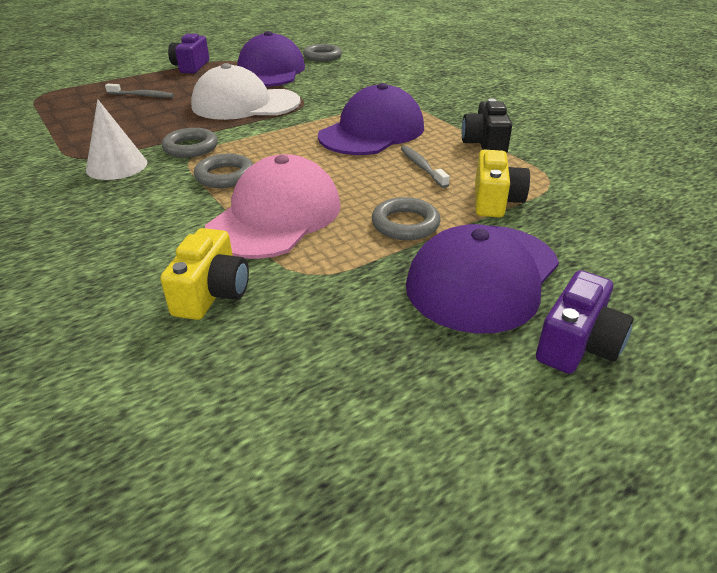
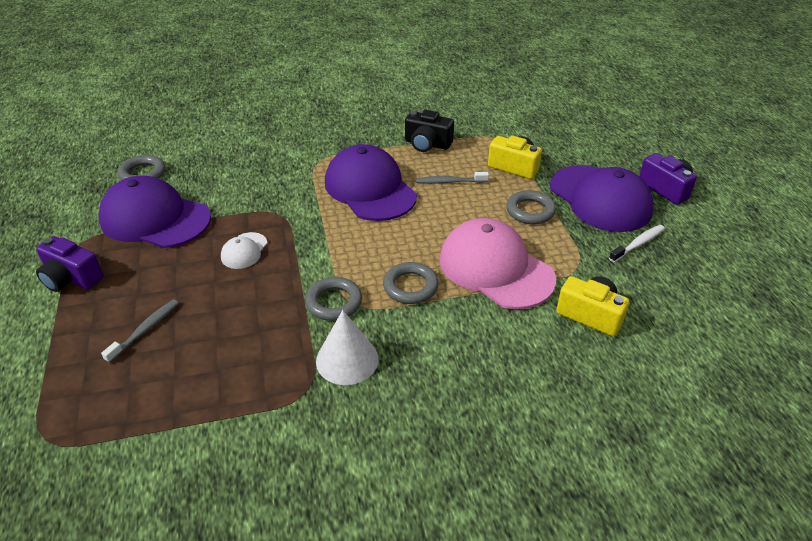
camera: 70 degrees left, 5 degrees up
(245, 104) = (244, 251): white cap -> white cap, size x0.45
(392, 323) = (638, 244): none -> white toothbrush

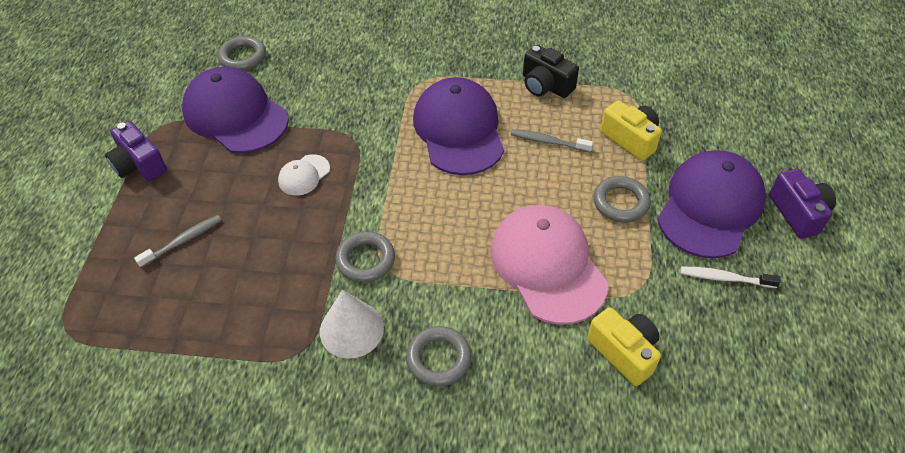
camera: 20 degrees right, 10 degrees up
(410, 286) = (449, 263): grey ring -> grey ring (439, 359)
(600, 199) = (710, 207): purple cap -> purple cap turned 135 degrees counterclockwise
(638, 244) = (724, 278): white toothbrush -> white toothbrush turned 150 degrees counterclockwise

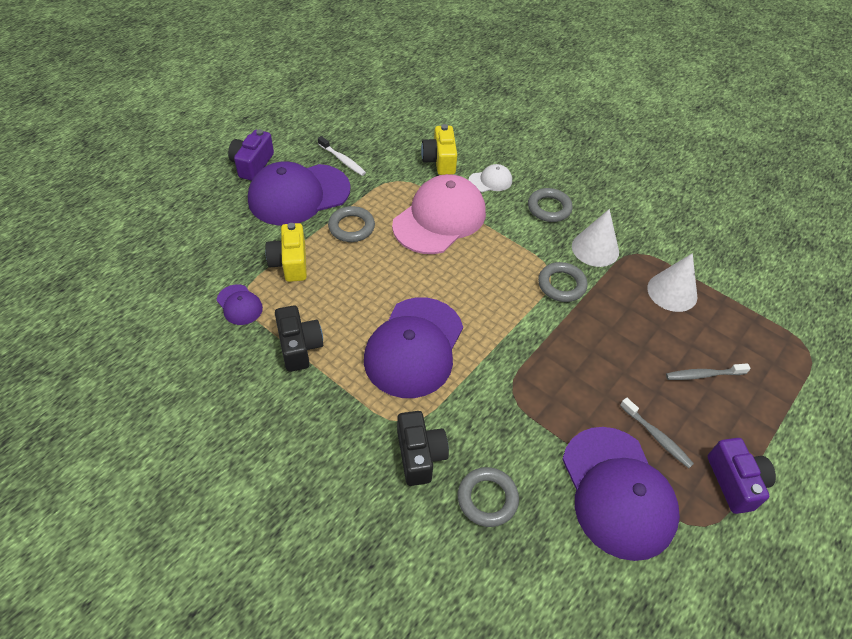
camera: 150 degrees left, 0 degrees up
(239, 320) = (672, 292): none -> white cone
(243, 57) = (580, 585): grey ring -> grey ring (487, 499)
(304, 175) = (576, 380): white cap -> white cap (490, 181)
(394, 68) = (420, 455): none -> black camera
(547, 265) = (440, 218): pink cap -> pink cap turned 150 degrees counterclockwise
(548, 142) = (353, 296): grey toothbrush -> grey toothbrush (656, 437)
(624, 88) = (239, 305): none -> purple cap

